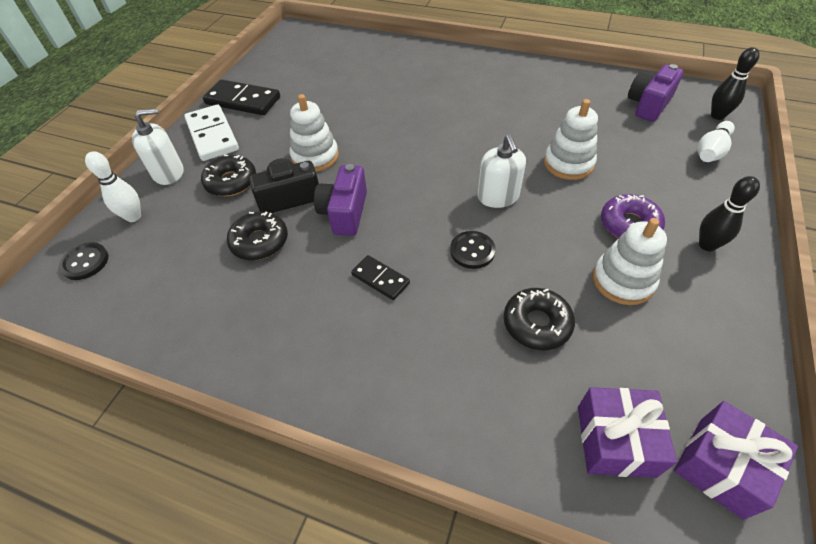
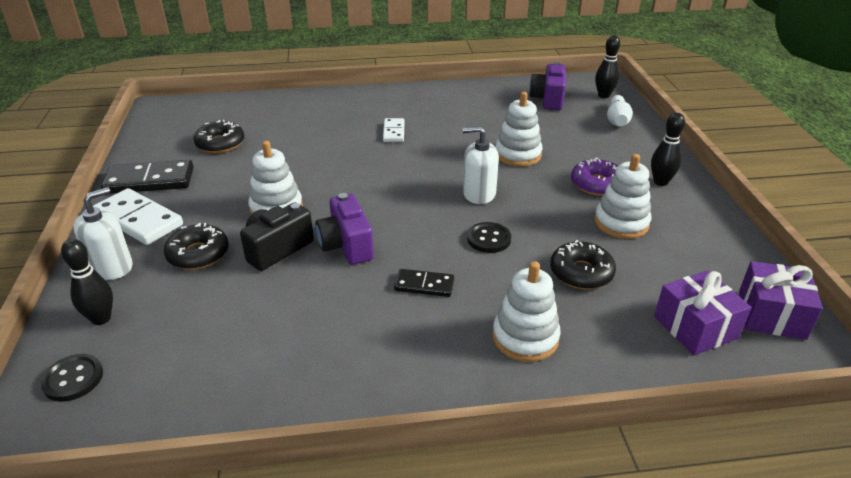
camera: 30 degrees left, 15 degrees down
(133, 217) = (101, 318): white bowling pin -> black bowling pin
(259, 241) = (276, 294): black donut -> black donut (220, 144)
(430, 373) = (525, 337): none -> white stacking toy
(465, 104) = (393, 132): none -> white domino
(498, 197) = (479, 194): white soap dispenser -> white soap dispenser turned 135 degrees clockwise

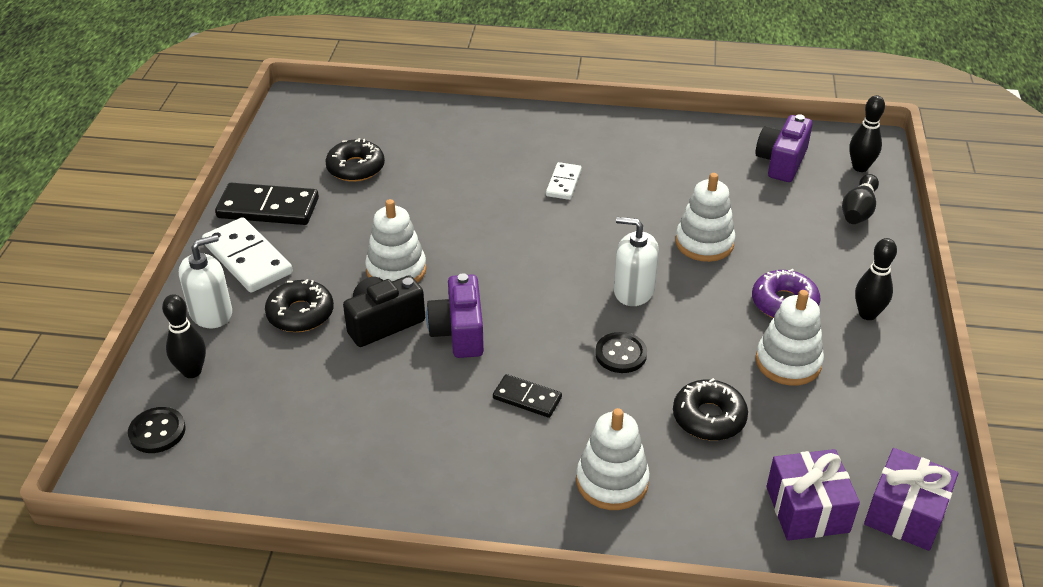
camera: 15 degrees right, 5 degrees up
(617, 120) = (858, 210): white bowling pin -> black bowling pin

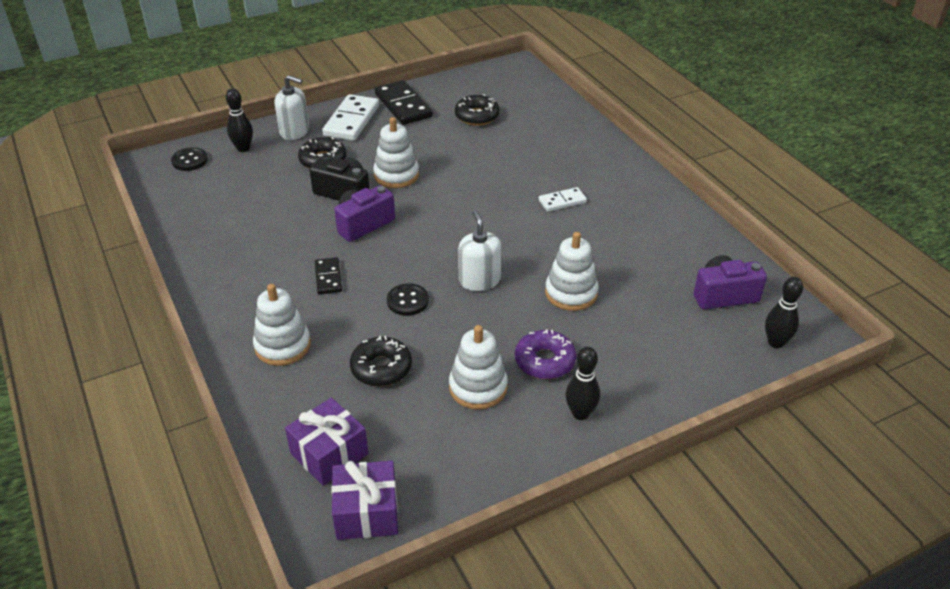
camera: 55 degrees right, 0 degrees up
(858, 210) = (712, 362): black bowling pin -> none

